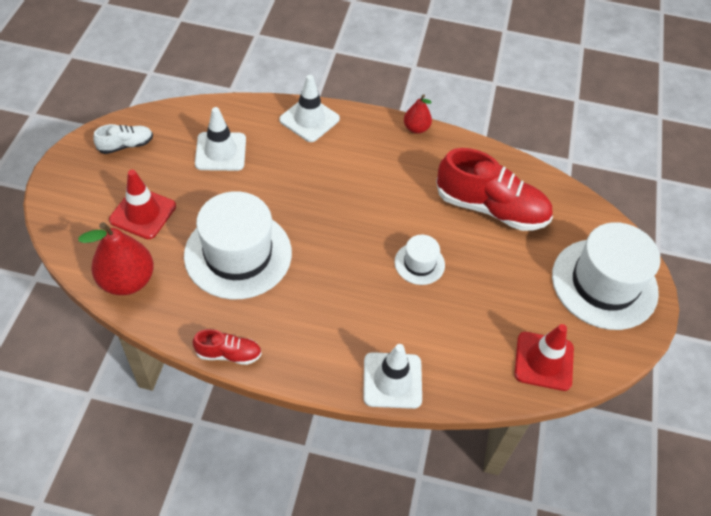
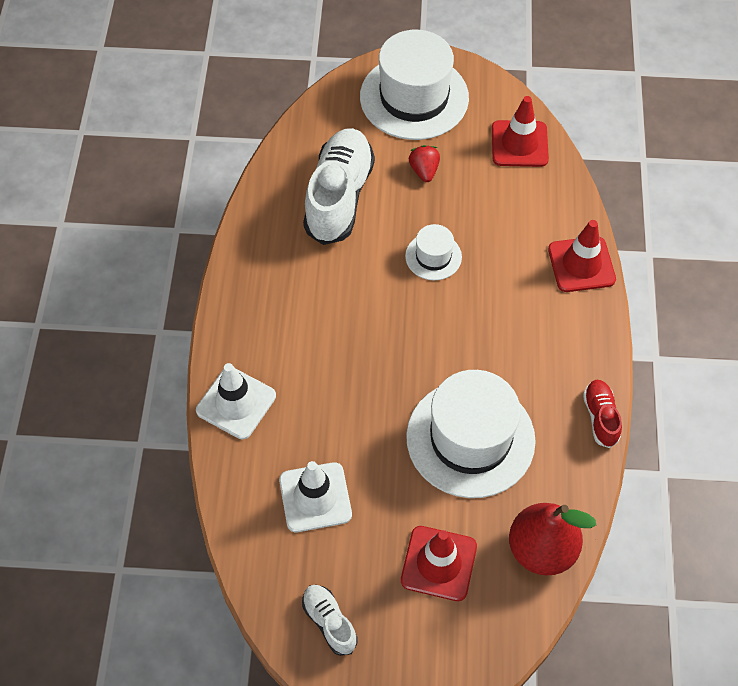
camera: 95 degrees left, 5 degrees up
(392, 380) = (581, 264): white traffic cone -> red traffic cone
(416, 128) = (228, 281): red pear -> none
(491, 208) = (339, 197): red shoe -> white shoe
(515, 275) = (424, 171): none -> red strawberry

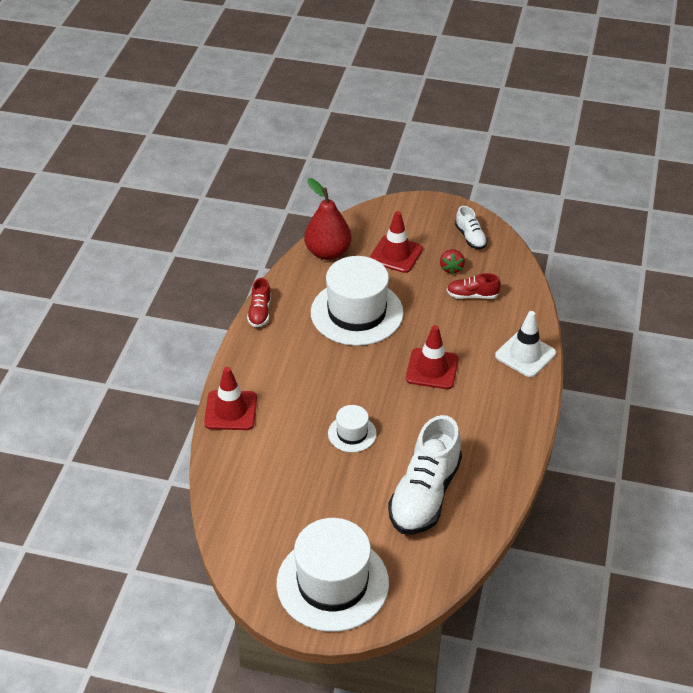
camera: 170 degrees left, 15 degrees down
(315, 497) = (472, 295): white traffic cone -> red shoe
(424, 171) = (341, 507): red strawberry -> red strawberry (451, 268)
(519, 144) = (244, 519): red traffic cone -> red traffic cone (432, 369)

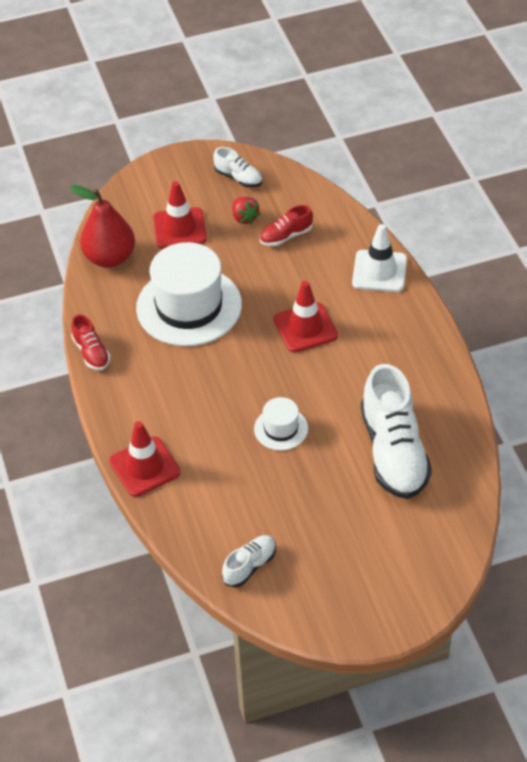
camera: 30 degrees left, 5 degrees up
(246, 521) = (250, 566): none -> white shoe
(332, 583) = (377, 580): white hat -> none

